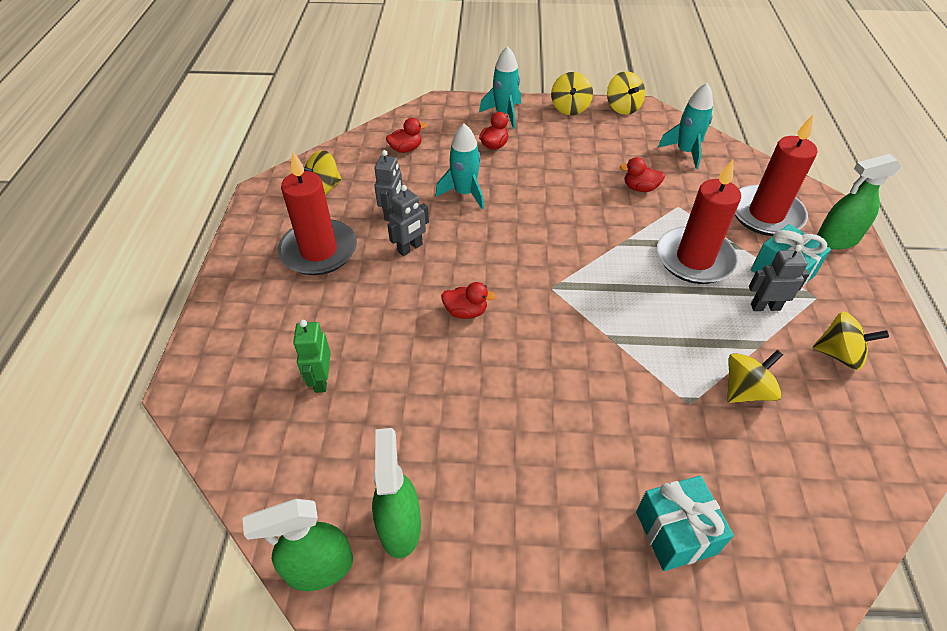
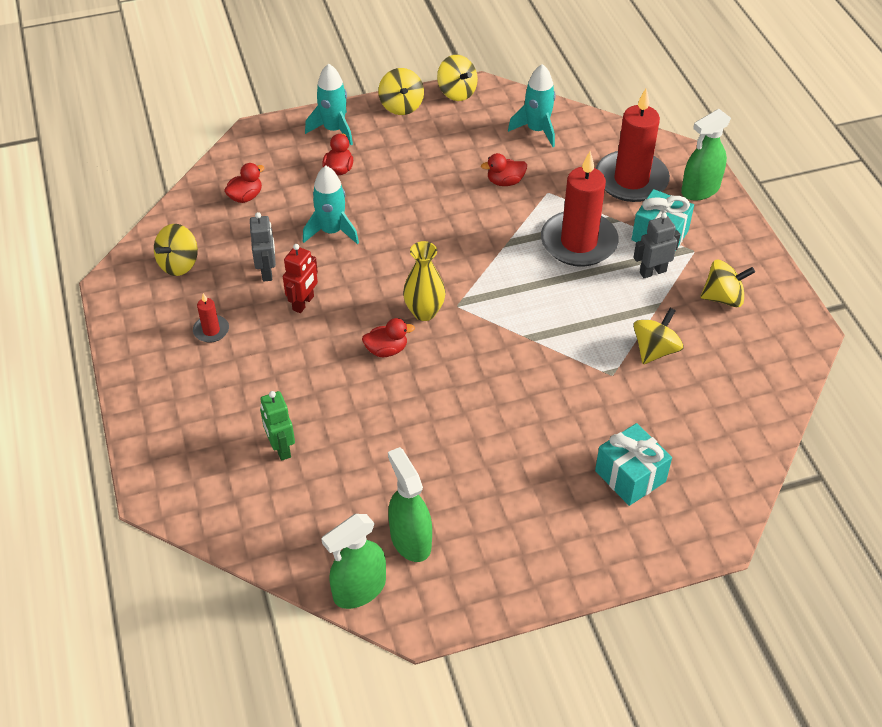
camera: 20 degrees left, 0 degrees up
(319, 251) = (211, 330): red candle -> red candle, size x0.44
(410, 248) = (303, 303): grey robot -> red robot
(517, 285) = (424, 312): none -> yellow vase

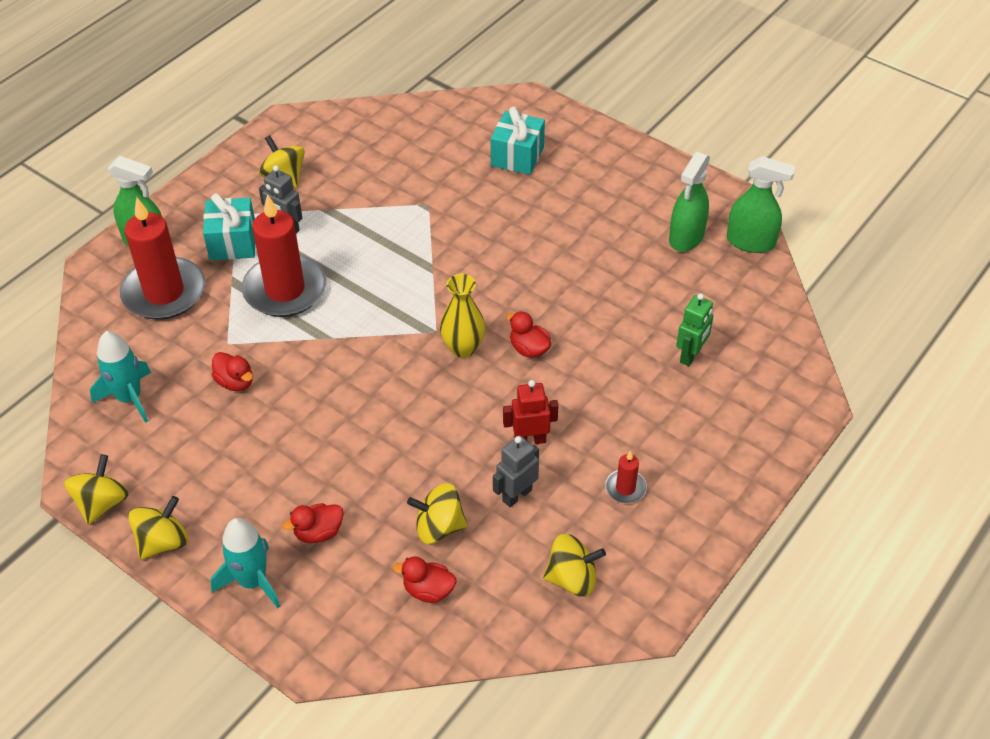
camera: 125 degrees left, 0 degrees up
(332, 231) = (418, 478): turquoise rocket -> none
(655, 350) = (379, 192): yellow spinning top -> yellow spinning top (439, 527)

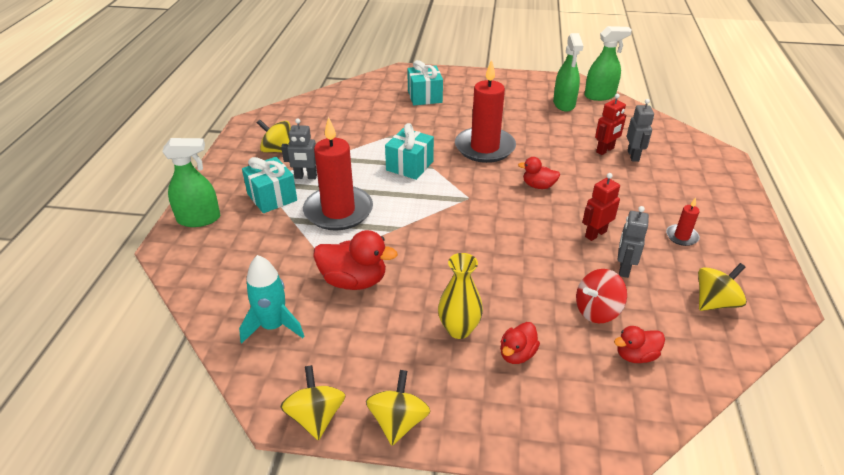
camera: 30 degrees left, 10 degrees down
(164, 292) = (242, 245): red candle -> red candle (484, 148)
(235, 382) = (354, 281): red duck -> red duck, size x1.69
(252, 581) = (502, 415): turquoise rocket -> none
(409, 259) = (410, 166): none -> turquoise gift
(439, 527) = (597, 311): yellow spinning top -> red spinning top
(463, 348) = (497, 200): yellow vase -> yellow vase (459, 329)
(663, 332) = (605, 150): none -> red robot
(691, 355) = (633, 156): green robot -> grey robot

